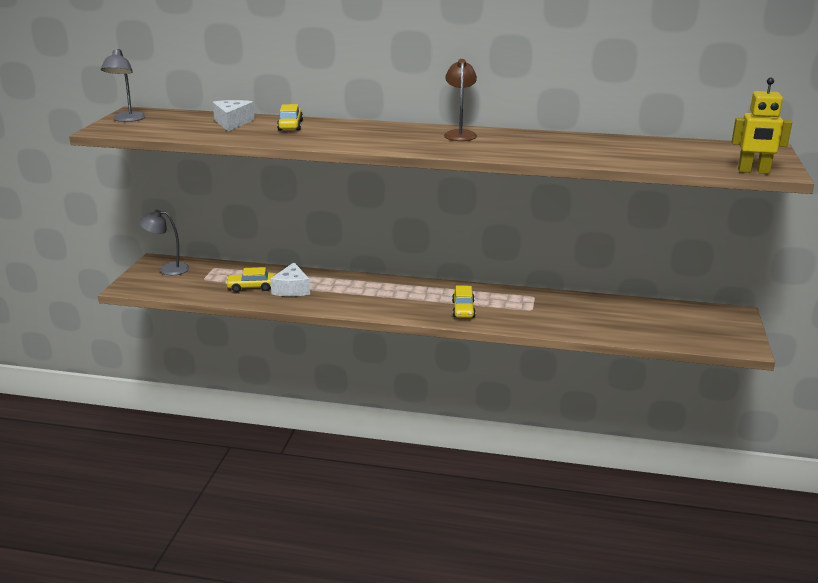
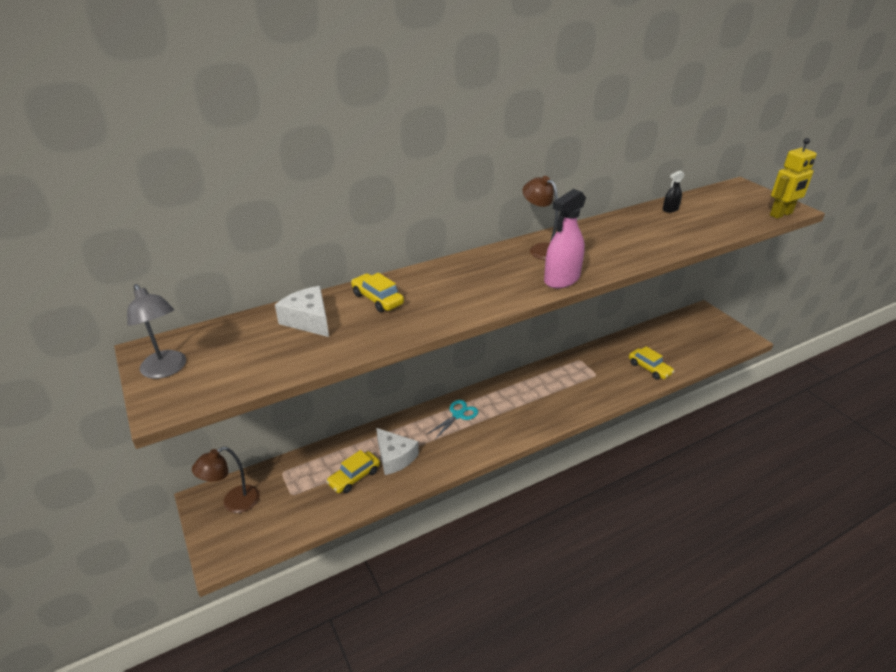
camera: 40 degrees left, 10 degrees up
(168, 269) = (234, 503): grey lamp -> brown lamp
(373, 287) = (458, 415): none -> turquoise scissors
(435, 149) = (562, 279): none -> pink spray bottle
(463, 309) = (555, 401): yellow car -> yellow car (649, 368)
(640, 143) = (670, 209): none -> black spray bottle

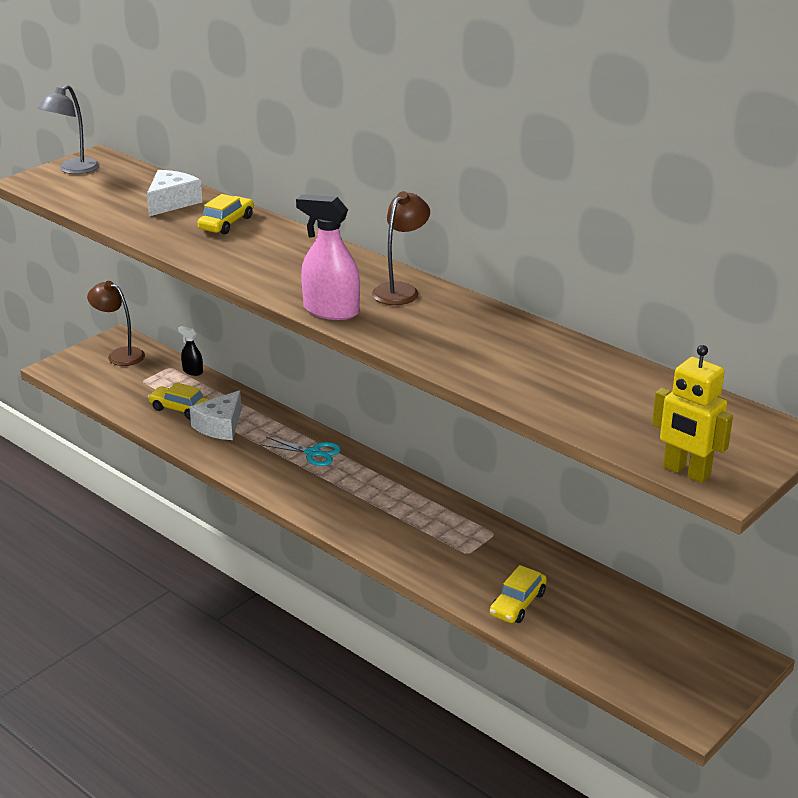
camera: 70 degrees right, 5 degrees down
(670, 209) = (612, 371): black spray bottle -> black spray bottle (192, 371)

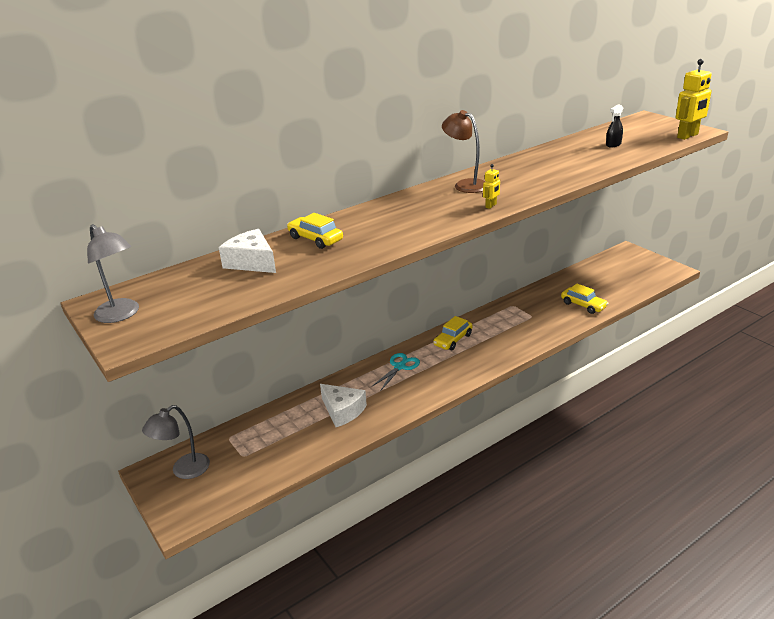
camera: 75 degrees left, 0 degrees up
(120, 355) = (184, 471): brown lamp -> grey lamp
(180, 409) = (304, 433): yellow car -> yellow car (453, 340)
(192, 371) = (244, 423): black spray bottle -> black spray bottle (613, 144)
(331, 311) = (491, 206): pink spray bottle -> yellow robot

